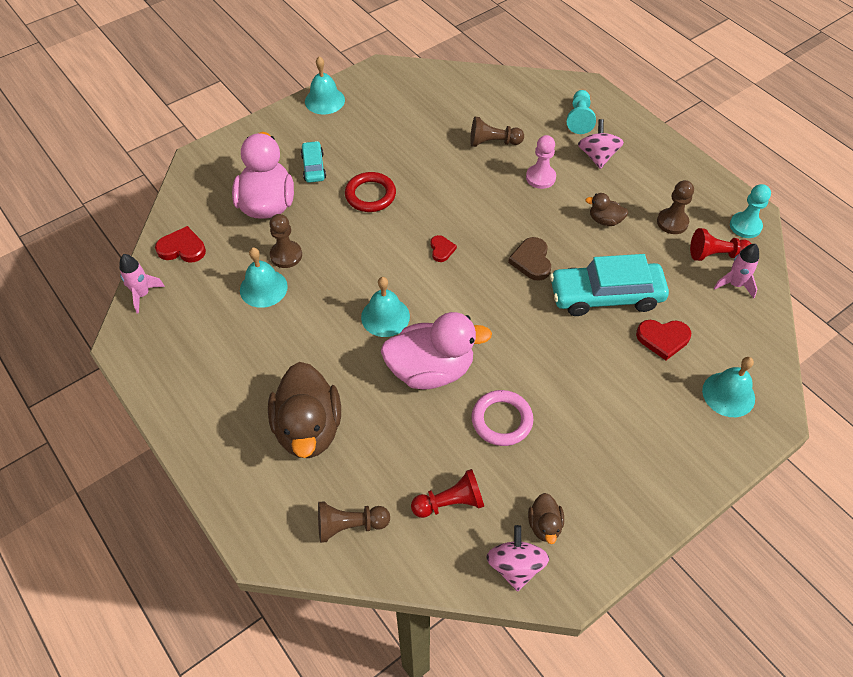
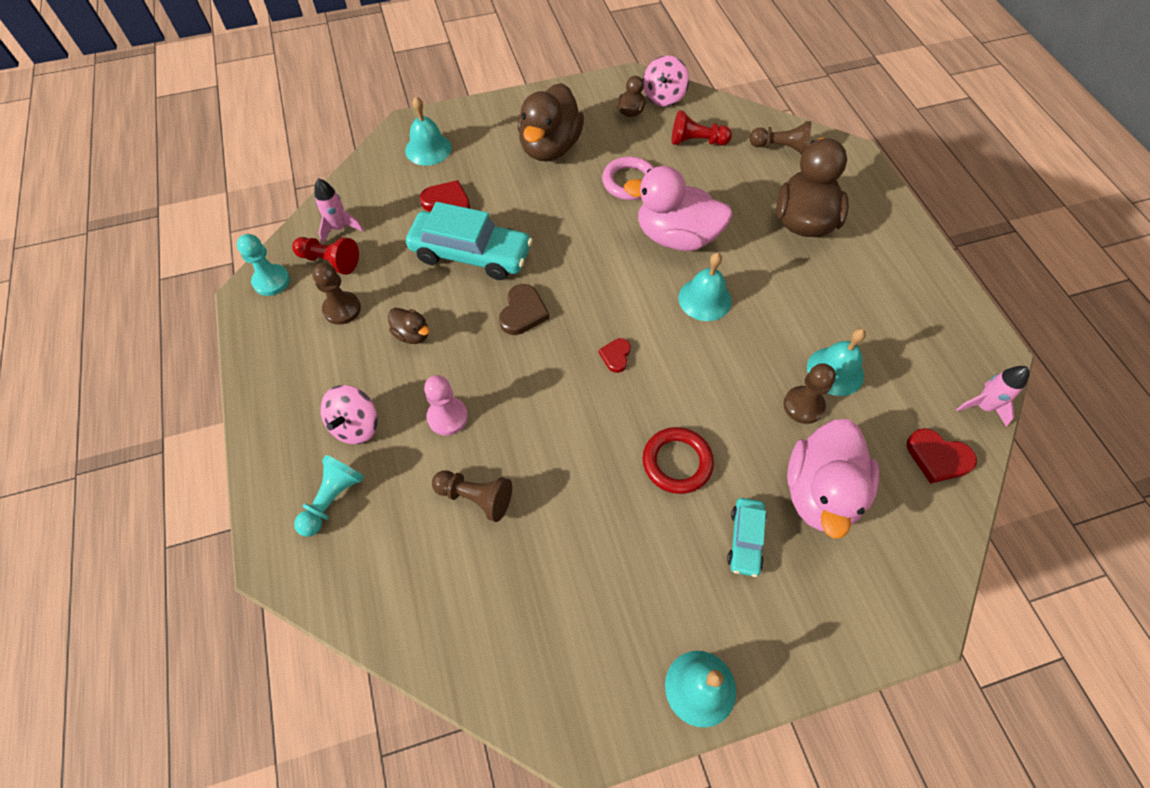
camera: 160 degrees left, 5 degrees up
(606, 438) = (550, 147): none -> brown duck

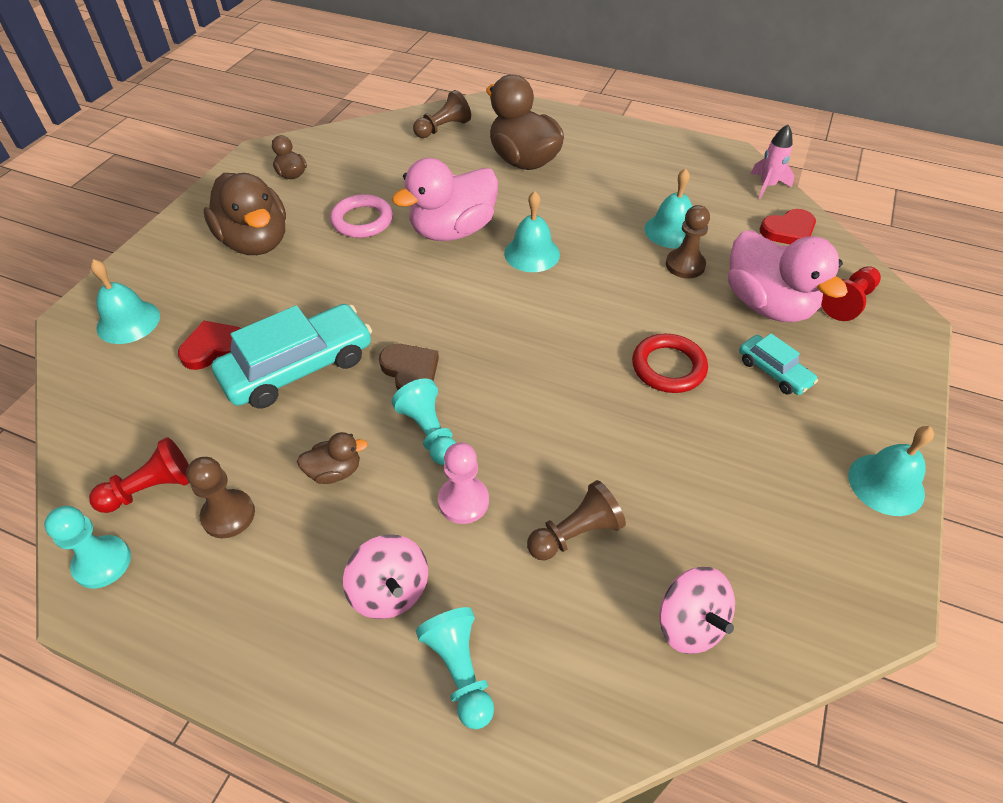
camera: 50 degrees left, 10 degrees down
(340, 228) = (121, 453): pink rocket -> none
(483, 360) = (429, 432): none -> turquoise pawn
(616, 356) = (527, 339): red heart -> none
(663, 97) = (305, 149): pink spinning top -> pink spinning top (690, 623)
(696, 141) = (375, 161): red pawn -> red pawn (848, 302)

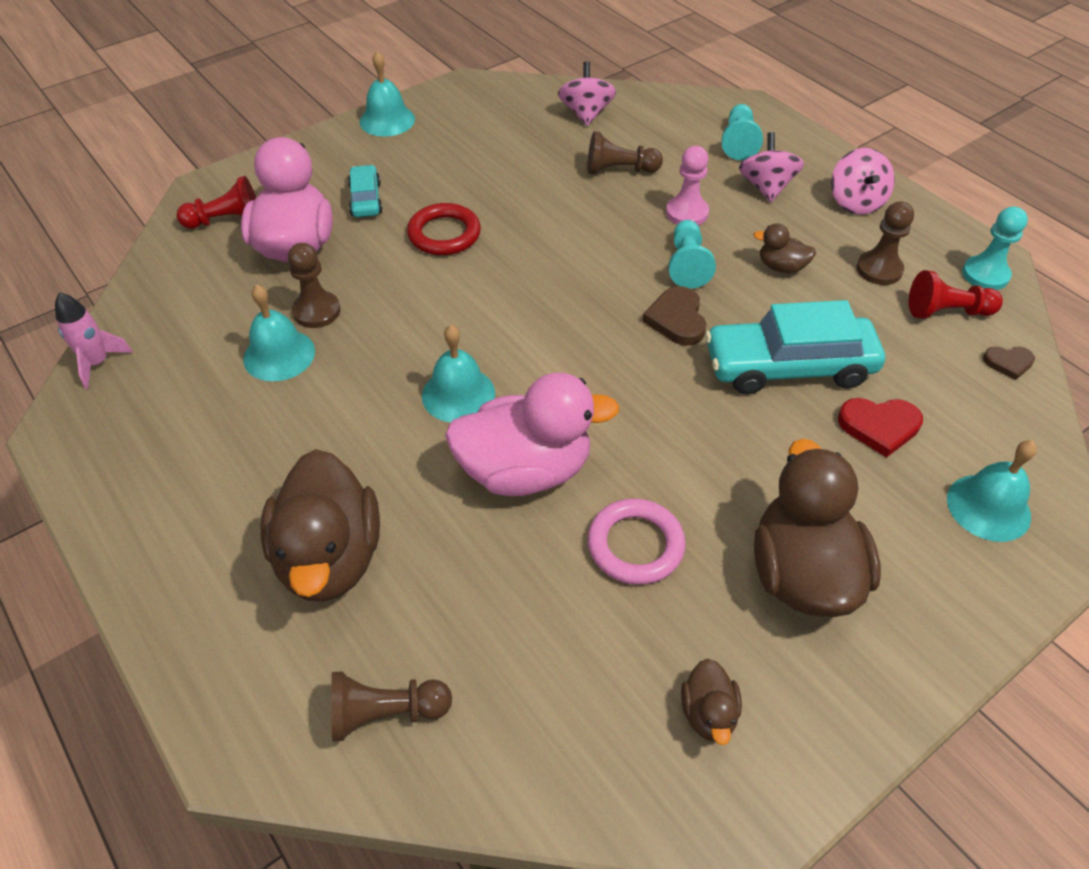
camera: 150 degrees left, 0 degrees up
(93, 452) = (1008, 363): none -> brown heart
(269, 619) = (855, 202): none -> pink spinning top
(788, 231) = (166, 301): red heart -> none

